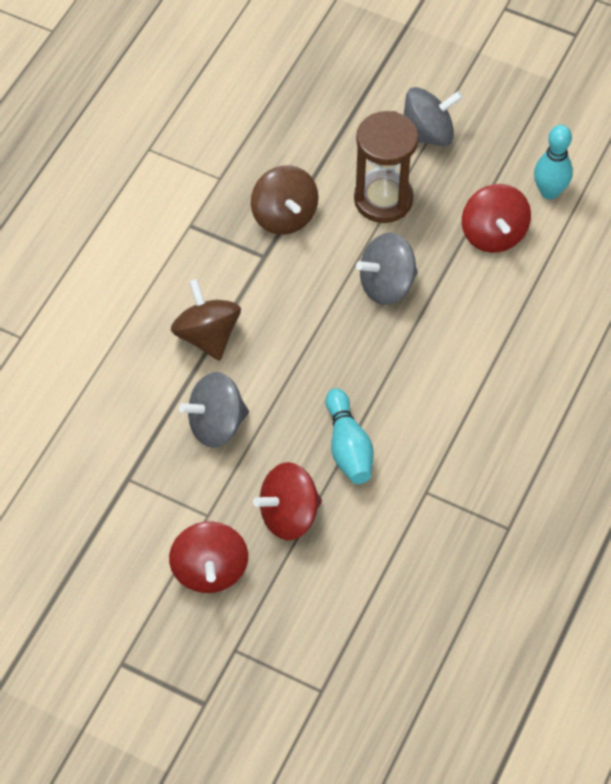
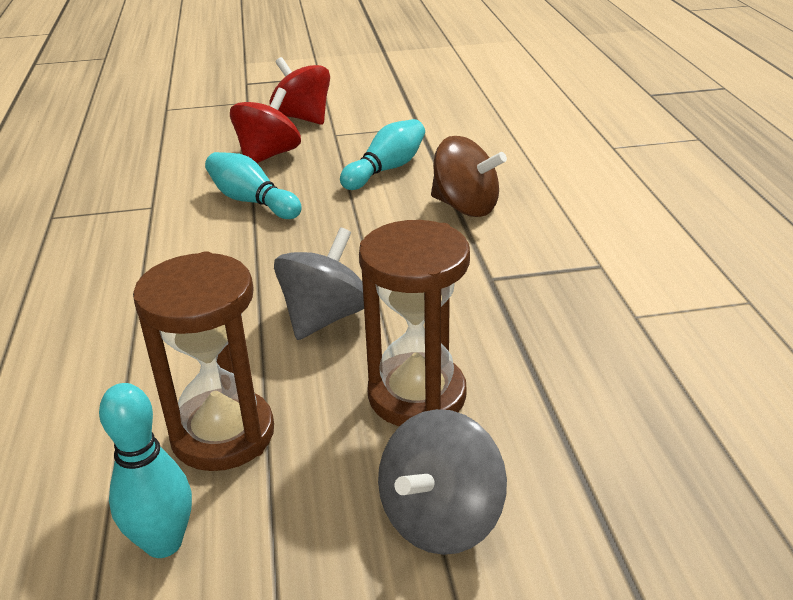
camera: 145 degrees right, 25 degrees down
(216, 424) = (386, 169): grey spinning top -> turquoise bowling pin
(284, 216) = (515, 319): brown spinning top -> none
(493, 234) = (223, 434): red spinning top -> brown hourglass

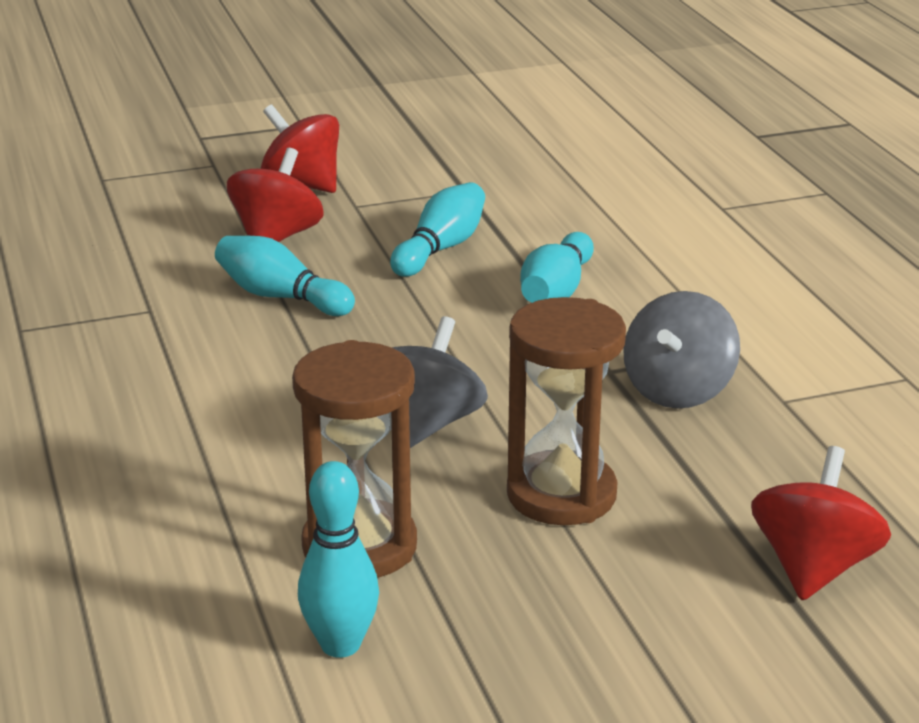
camera: 10 degrees left, 5 degrees down
(441, 518) = (621, 601): grey spinning top -> grey spinning top (678, 390)
(465, 207) = (556, 290): brown spinning top -> turquoise bowling pin
(637, 498) = (813, 567): none -> red spinning top

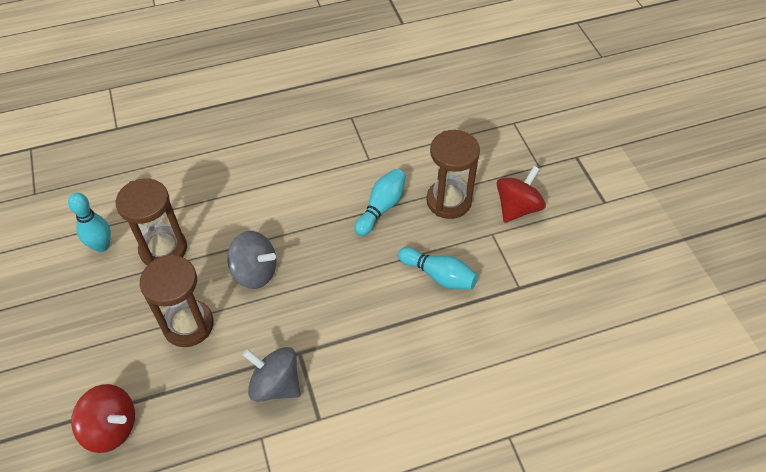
camera: 90 degrees right, 25 degrees up
(276, 237) = (448, 201): red spinning top -> brown hourglass
(556, 290) = (389, 331): turquoise bowling pin -> none

